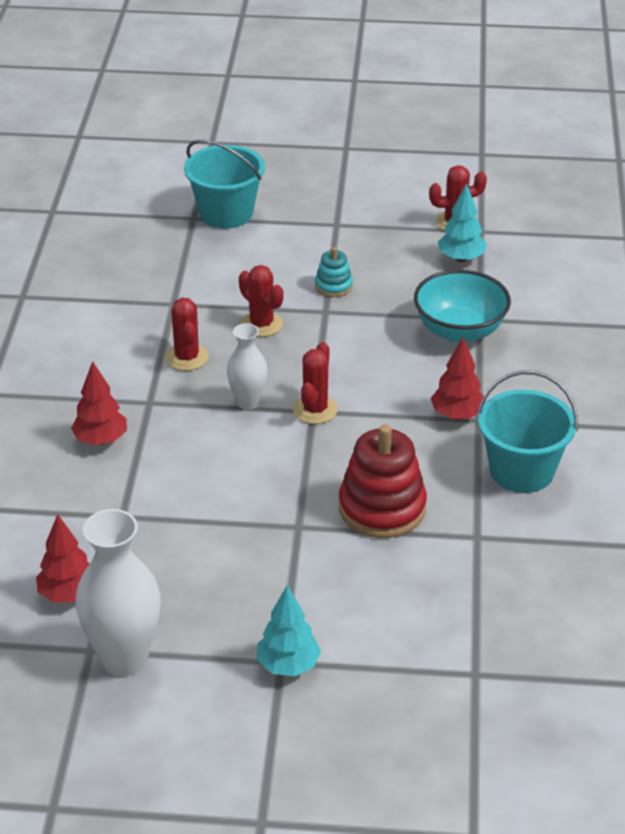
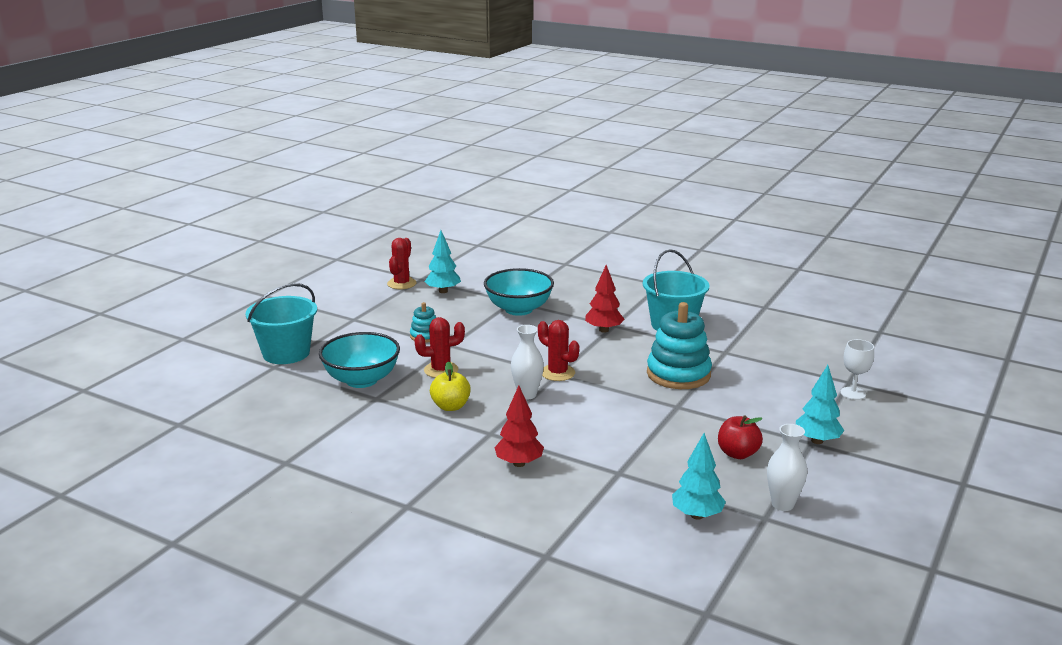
camera: 65 degrees left, 15 degrees down
(68, 594) = (697, 515): red tree -> turquoise tree
(124, 659) = (782, 504): white vase -> white vase, size x0.58
(187, 357) = (450, 406): red cactus -> yellow apple
(203, 281) = (361, 380): none -> turquoise bowl
(215, 600) = (737, 454): none -> red apple
(382, 508) = (678, 374): red stacking toy -> turquoise stacking toy
(442, 682) = (853, 393): none -> white goblet

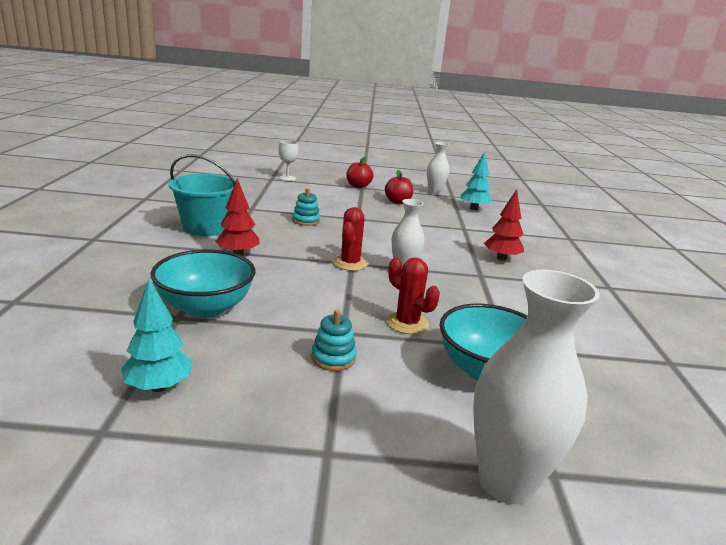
camera: 120 degrees left, 0 degrees up
(286, 353) = (506, 482): turquoise bucket -> white vase
(401, 283) = (132, 450): red cactus -> none
(450, 406) = (467, 301): yellow apple -> none
(678, 374) = (306, 221): turquoise stacking toy -> turquoise stacking toy, size x0.50
(817, 441) = (358, 186): turquoise tree -> red apple

